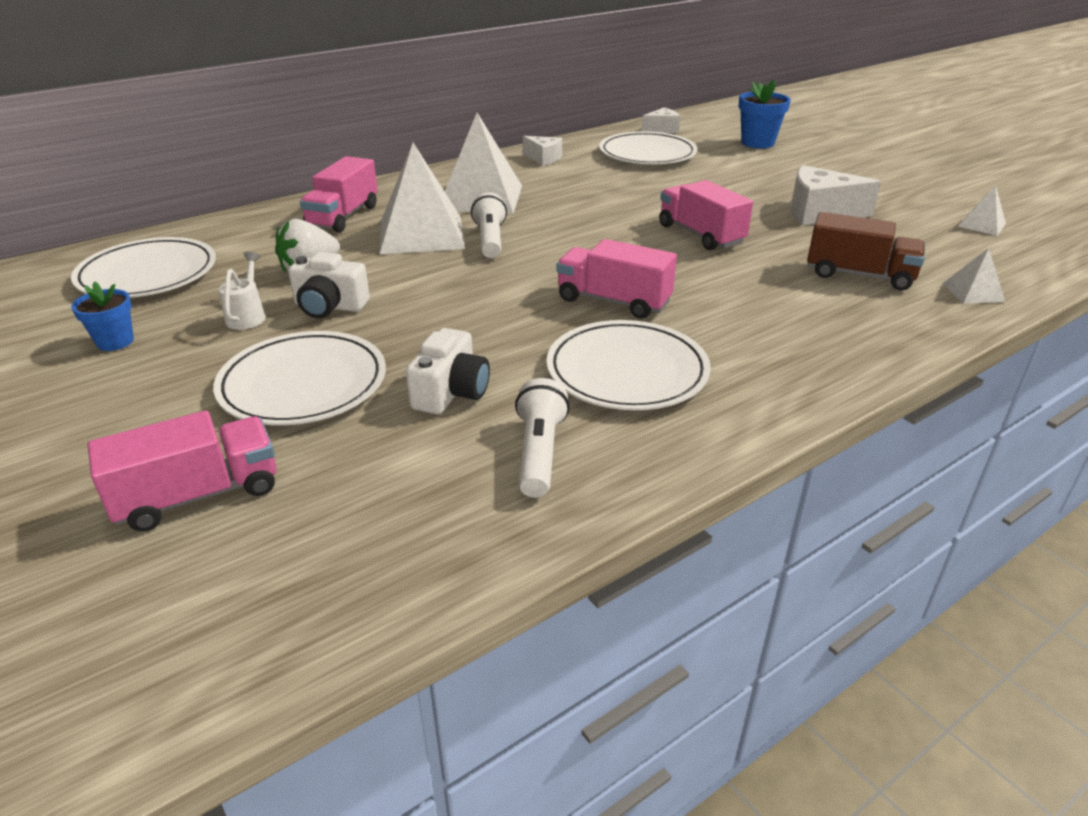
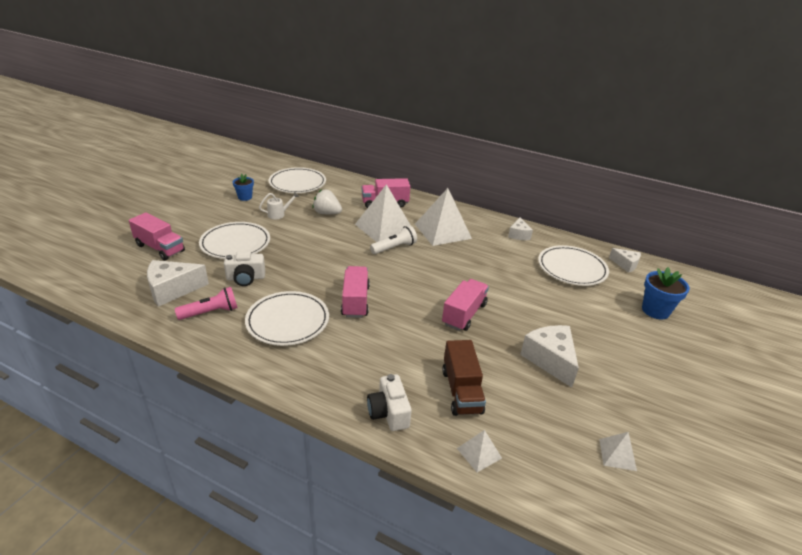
camera: 60 degrees right, 0 degrees up
(329, 306) = (298, 229): white camera -> white camera (389, 412)
(410, 495) = (172, 290): none -> white cheese
(539, 452) = (211, 312): white flashlight -> pink flashlight

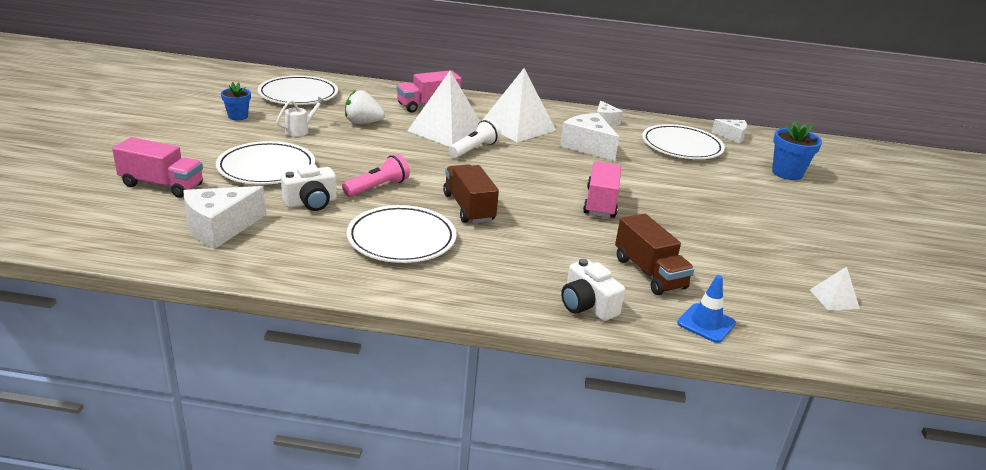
camera: 20 degrees left, 5 degrees down
(211, 312) = (294, 244): pink flashlight -> pink flashlight (377, 187)
(355, 301) = (468, 208): pink truck -> brown truck
(479, 453) = (706, 323): white pyramid -> blue traffic cone
(550, 360) = (717, 231): white cheese -> white cheese (588, 146)

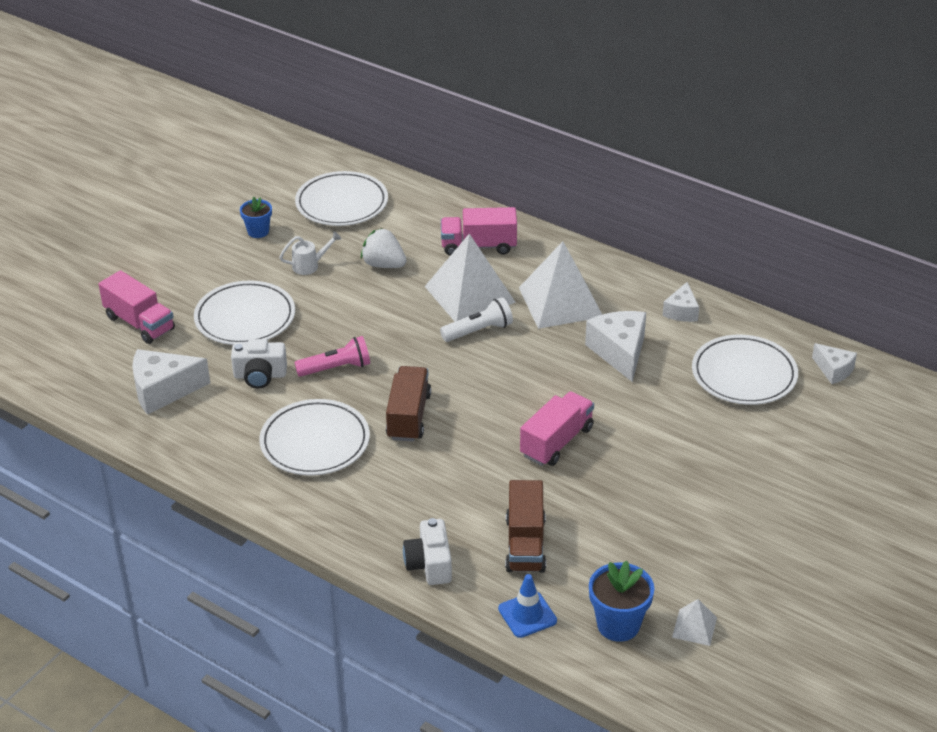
camera: 30 degrees right, 10 degrees up
(787, 173) = (841, 447): blue flower pot -> blue flower pot (618, 625)

